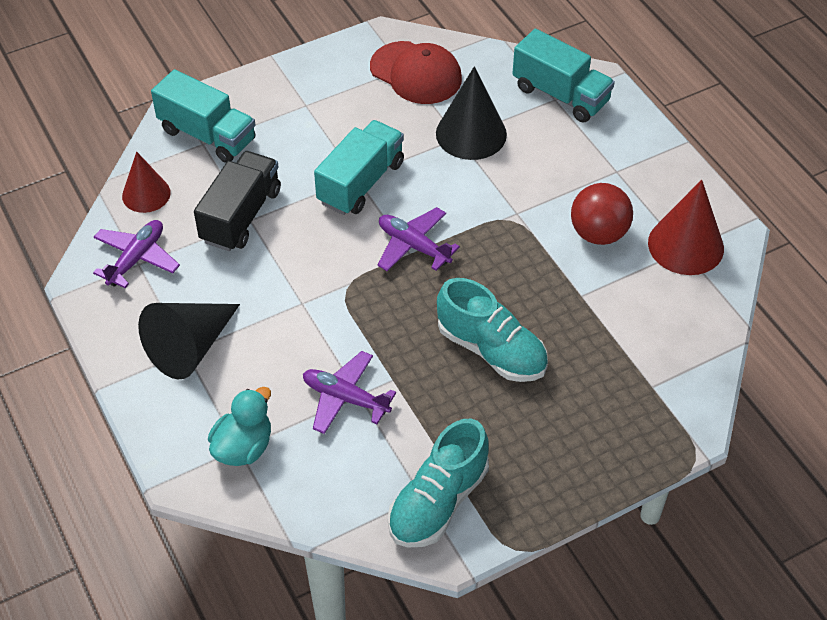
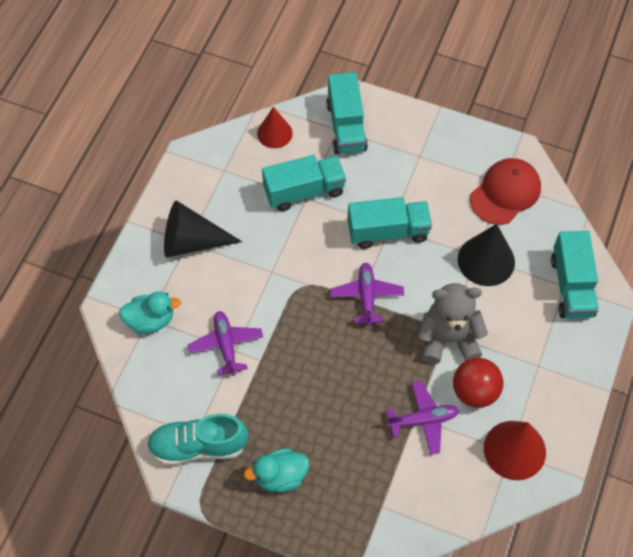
camera: 50 degrees right, 10 degrees up
(136, 258) = (226, 166): purple plane -> purple plane (423, 420)
(241, 216) = (304, 191): black truck -> turquoise truck
(416, 73) = (505, 193): red cap -> red cap turned 135 degrees counterclockwise
(491, 350) = (328, 396): turquoise shoe -> none
(524, 216) = (448, 339): none -> grey teddy bear
(541, 450) = (280, 476): none -> turquoise duck

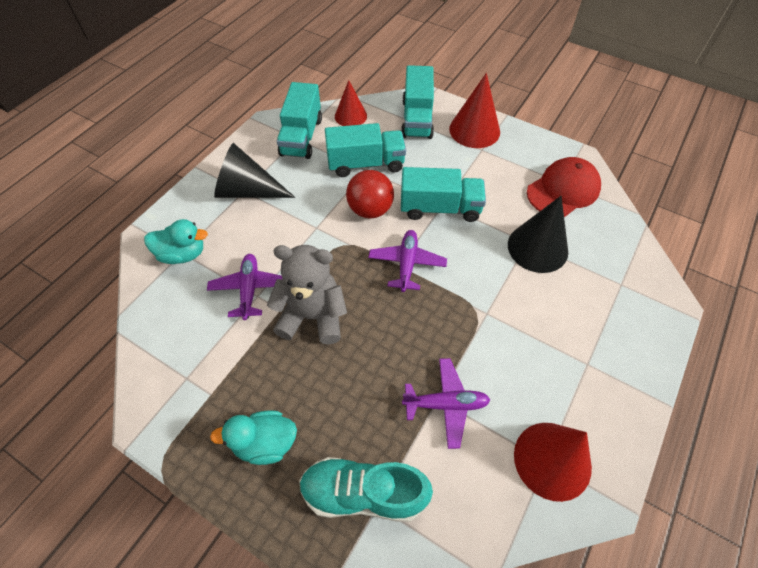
camera: 10 degrees right, 5 degrees down
(198, 446) = (185, 391): turquoise shoe -> turquoise shoe (363, 493)
(408, 132) = (474, 130): none -> red cone
(448, 339) = (487, 319): grey teddy bear -> grey teddy bear (313, 316)
(475, 391) = (510, 381): red ball -> red ball (370, 210)
(571, 286) = (629, 286): turquoise truck -> turquoise truck (301, 137)

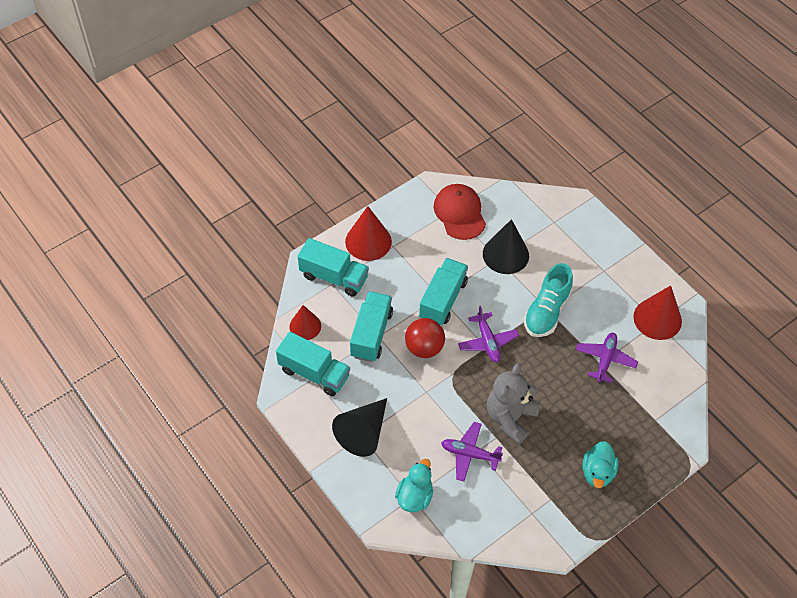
camera: 70 degrees left, 0 degrees up
(363, 493) = (646, 425): turquoise shoe -> turquoise shoe (546, 311)
(407, 264) = (487, 341): purple plane -> purple plane turned 135 degrees counterclockwise

